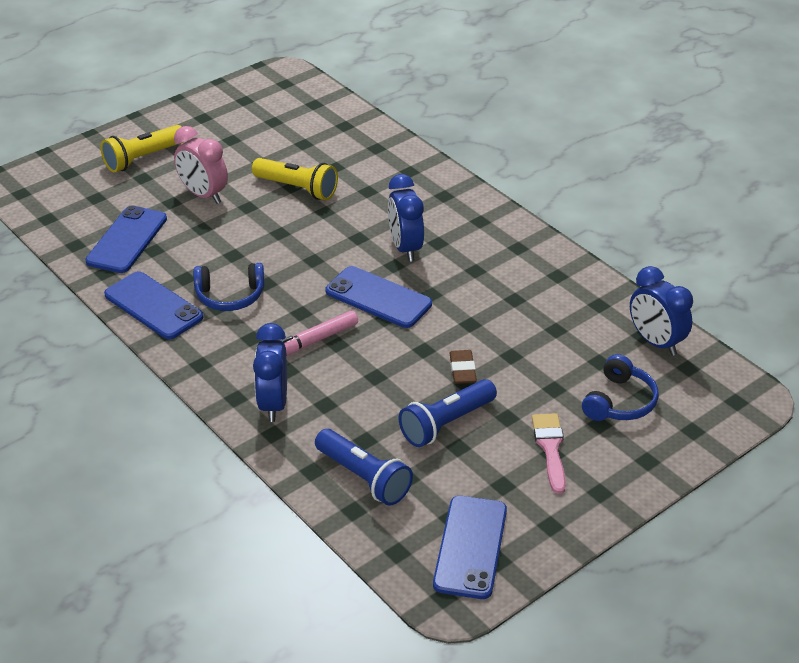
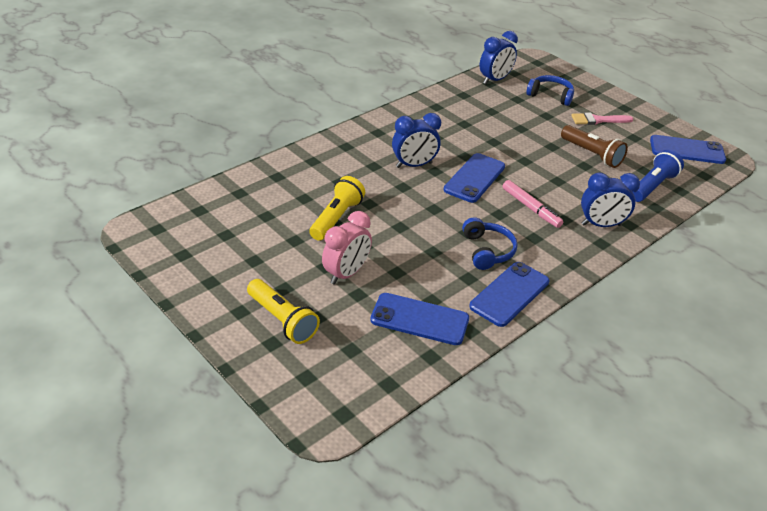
camera: 95 degrees left, 0 degrees up
(446, 424) = (592, 154): blue flashlight -> brown flashlight
(462, 370) = (540, 146): brown eraser -> none

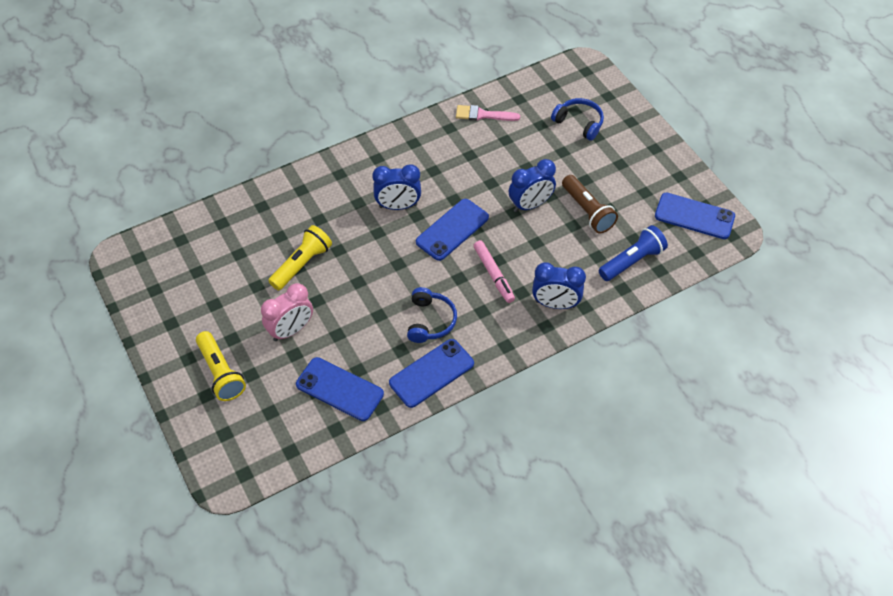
camera: 15 degrees right, 15 degrees up
(494, 80) = (527, 94): blue clock -> blue clock (530, 205)
(598, 120) = (616, 164): pink brush -> pink brush (483, 115)

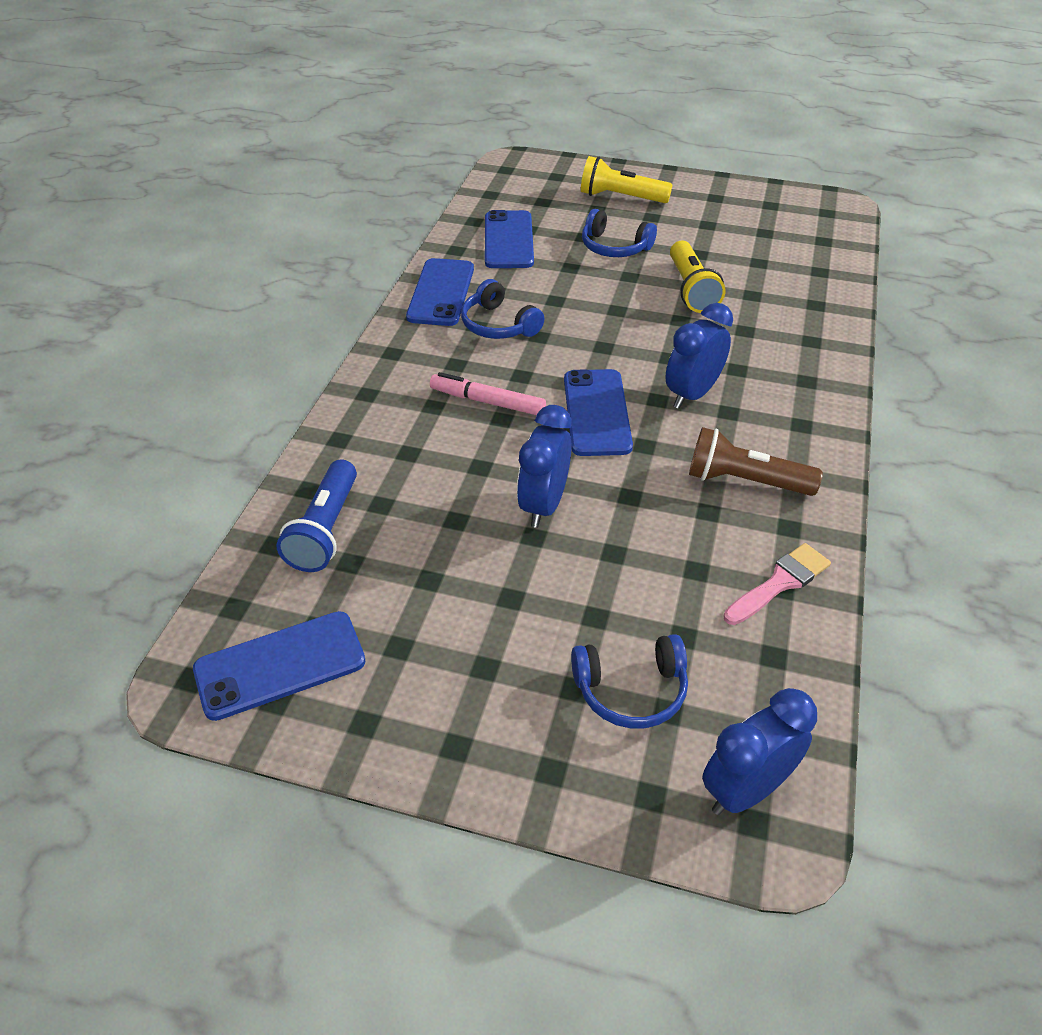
camera: 135 degrees right, 10 degrees down
(291, 330) = (614, 247): pink clock -> blue headphones
(339, 389) = (509, 240): blue phone -> blue phone turned 75 degrees counterclockwise
(555, 304) = (379, 420): blue clock -> blue clock (745, 790)
(587, 211) = (456, 553): brown flashlight -> brown flashlight (744, 481)

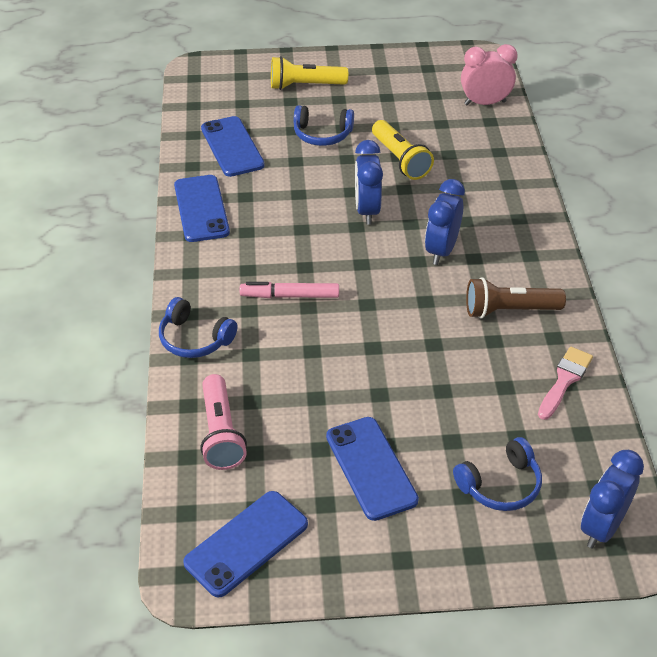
camera: 20 degrees left, 0 degrees up
(325, 530) = (221, 433): blue flashlight -> pink flashlight
(499, 325) = (264, 227): blue headphones -> blue headphones (195, 338)
(543, 505) = (375, 368): blue clock -> blue clock (367, 210)
(597, 412) = (378, 283): blue phone -> blue phone (371, 468)
(822, 251) = (485, 103): none -> pink clock

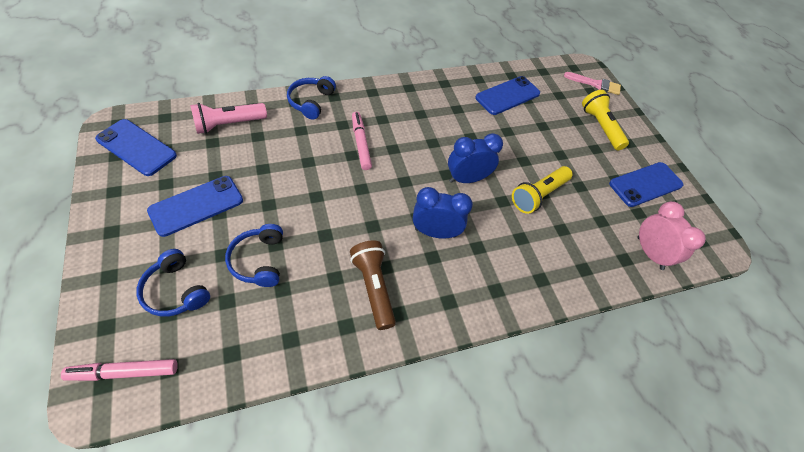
camera: 70 degrees right, 10 degrees up
(201, 209) = (436, 89): blue phone -> blue phone (645, 184)
(322, 134) = (546, 143): blue headphones -> blue headphones (259, 260)
(564, 380) = (294, 337): pink brush -> pink brush (595, 84)
(602, 527) = (124, 372): blue clock -> pink marker

